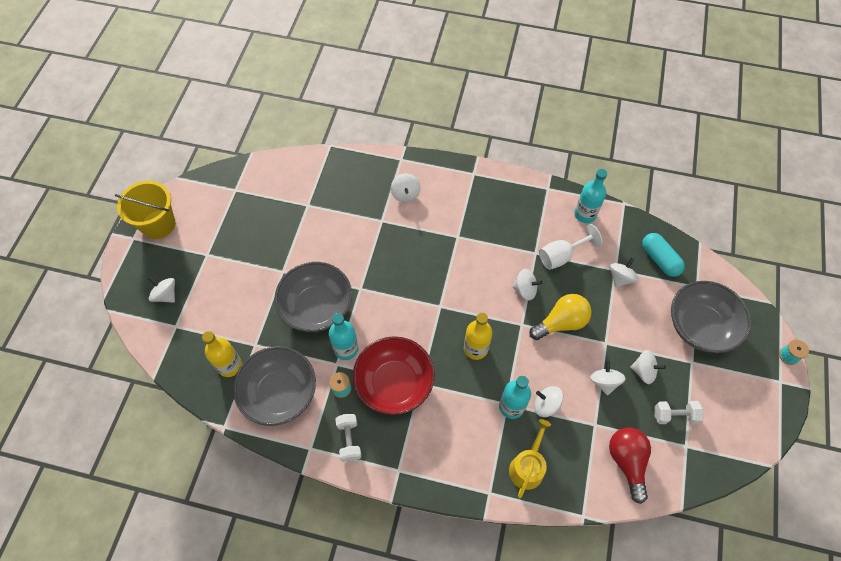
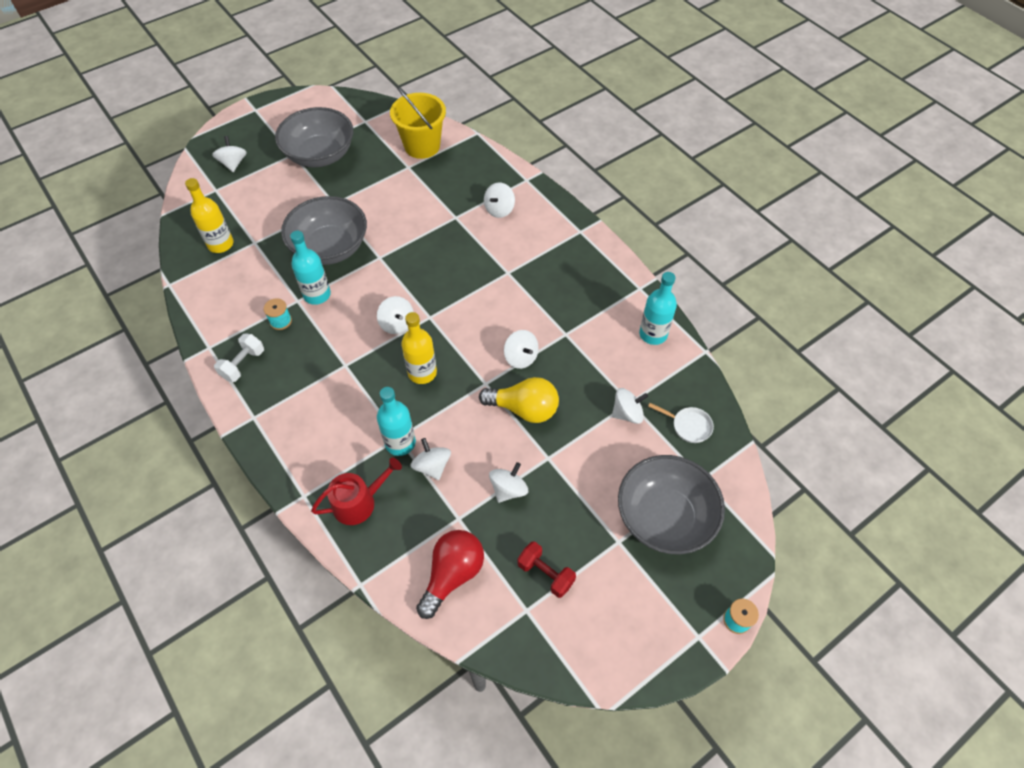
camera: 40 degrees right, 5 degrees down
(158, 224) = (283, 111): yellow bucket -> yellow bucket (422, 146)
(280, 393) = (232, 290): grey bowl -> grey bowl (320, 155)
(394, 383) = (325, 349): red bowl -> none
(527, 466) = (359, 502): yellow watering can -> red watering can
(561, 256) = (588, 353): white goblet -> none
(643, 371) = (558, 510): white spinning top -> white spinning top (397, 324)
(659, 259) = (688, 426): turquoise capsule -> white pan
(674, 415) = (545, 574): white dumbbell -> red dumbbell

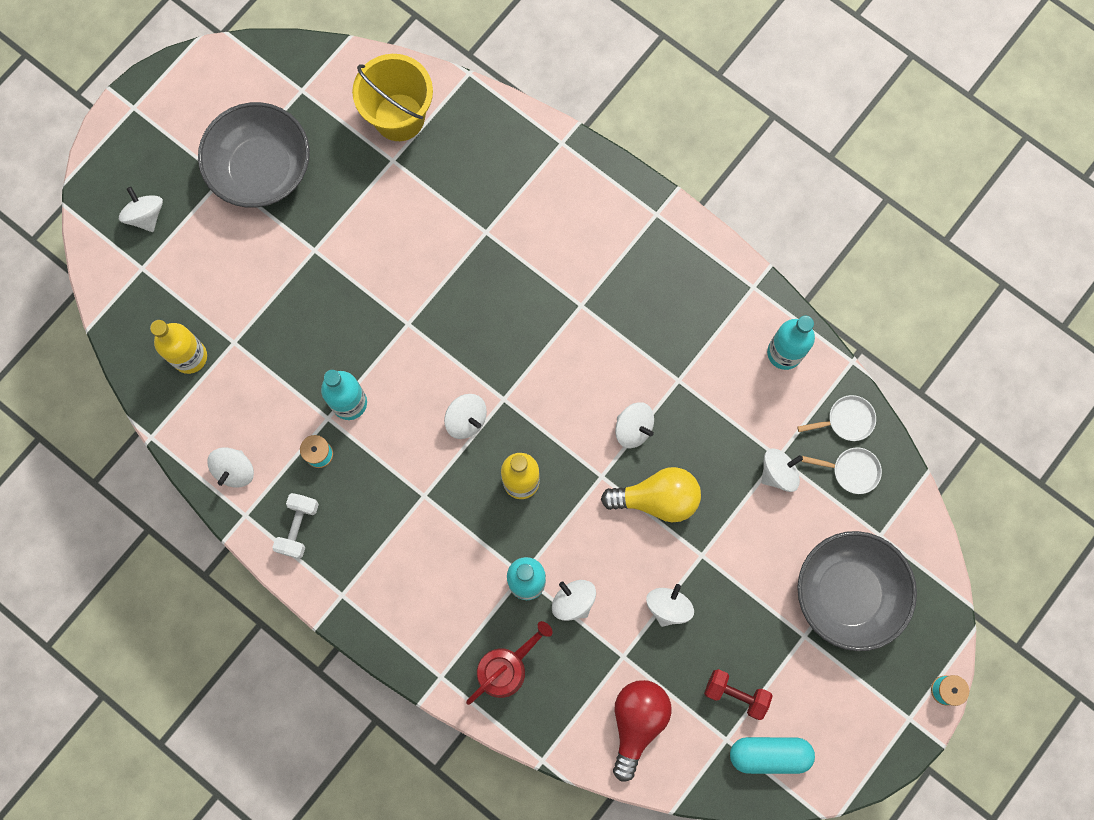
camera: 15 degrees left, 20 degrees up
(330, 247) = (337, 325): grey bowl -> none
(499, 209) = (540, 204): white spinning top -> white spinning top (235, 470)
(561, 633) = (769, 754): none -> turquoise capsule
(692, 390) = (846, 420): none -> white pan

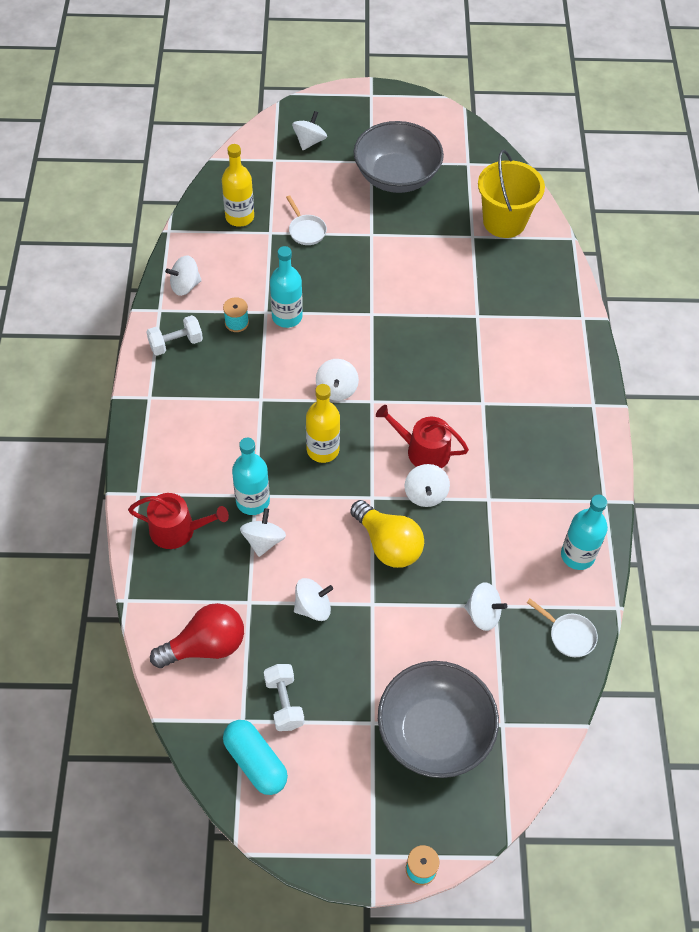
camera: 50 degrees right, 20 degrees down
(588, 396) = (422, 450): none -> red watering can
(735, 694) = (284, 703): red dumbbell -> white dumbbell
(851, 471) = (533, 666): white pan -> white pan (306, 230)

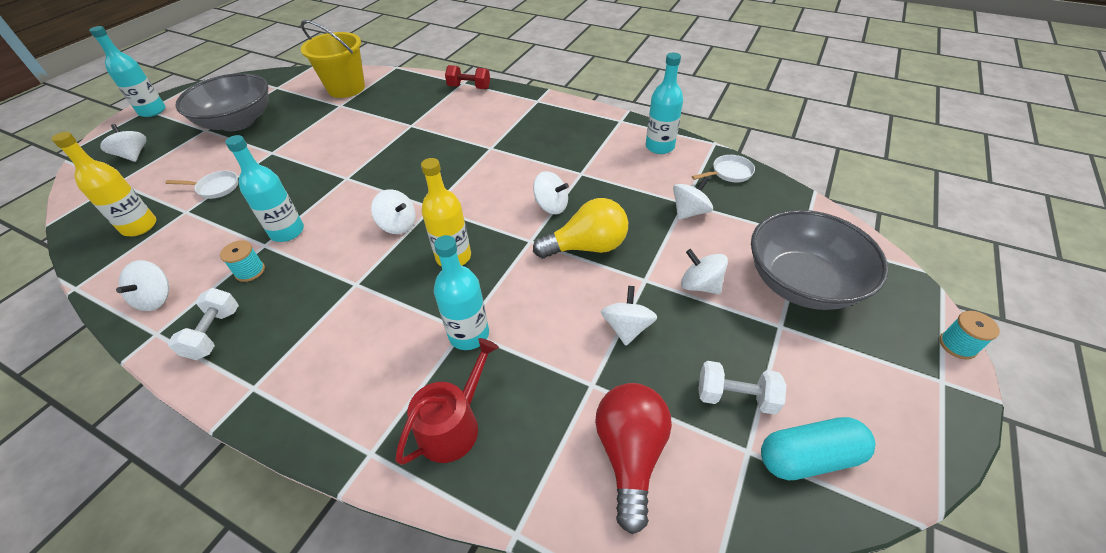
camera: 60 degrees left, 10 degrees down
(263, 541) = (523, 342): white spinning top -> white spinning top (700, 285)
(372, 101) = (152, 111): none -> turquoise bottle
(422, 450) = (507, 193): red watering can -> none
(577, 329) = (469, 87): none -> red dumbbell

